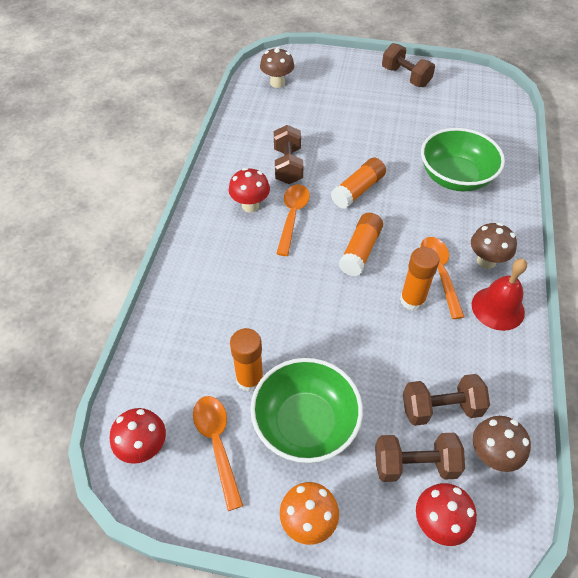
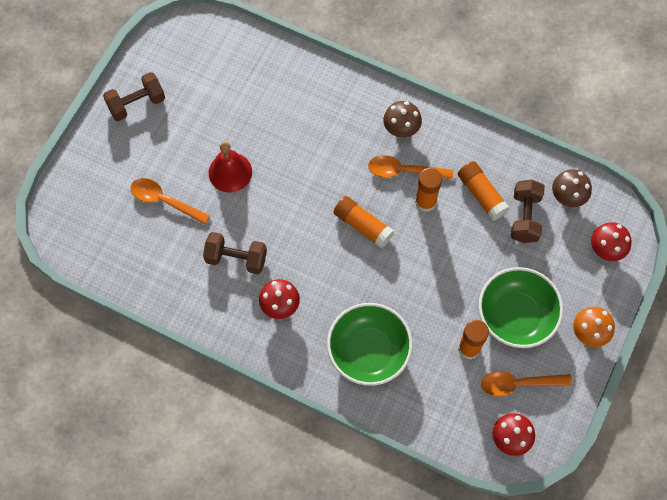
camera: 75 degrees left, 15 degrees up
(277, 83) = (99, 236): brown mushroom -> none
(292, 216) = (305, 272): orange spoon -> orange spoon (164, 201)
(358, 190) = (289, 204): orange glue stick -> orange glue stick (481, 194)
(414, 464) = (563, 250): brown dumbbell -> none
(455, 177) = (298, 114): green bowl -> green bowl (368, 351)
(498, 308) = (449, 141): red bell -> red bell (230, 172)

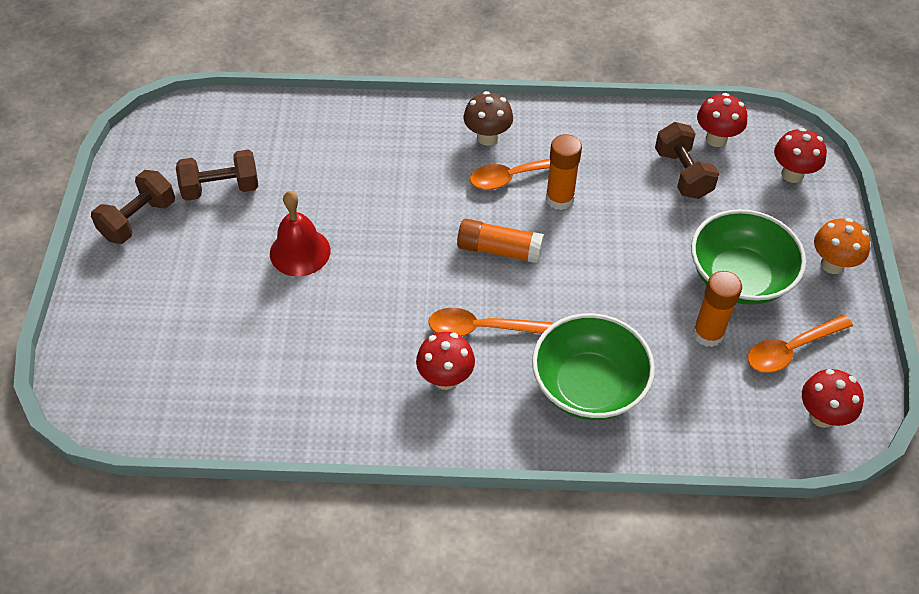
camera: 25 degrees left, 15 degrees down
(164, 201) = (228, 314): orange spoon -> orange spoon (481, 328)
(236, 258) = (358, 345): brown dumbbell -> brown dumbbell (221, 188)
(481, 194) = (619, 169): orange glue stick -> none
(567, 198) = (716, 139): brown mushroom -> red mushroom

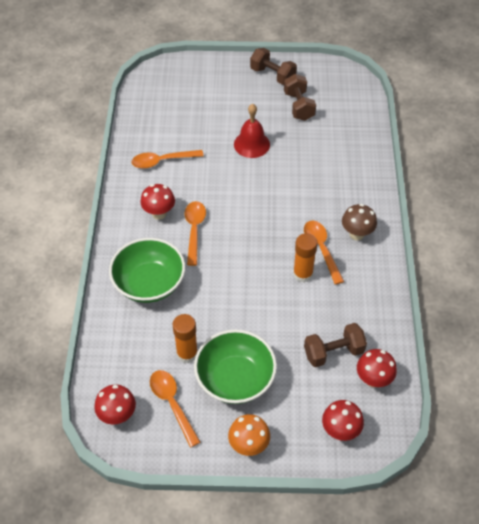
camera: 90 degrees right, 0 degrees up
(326, 378) = (162, 161): none -> orange spoon
(499, 250) = (256, 240): orange glue stick -> none

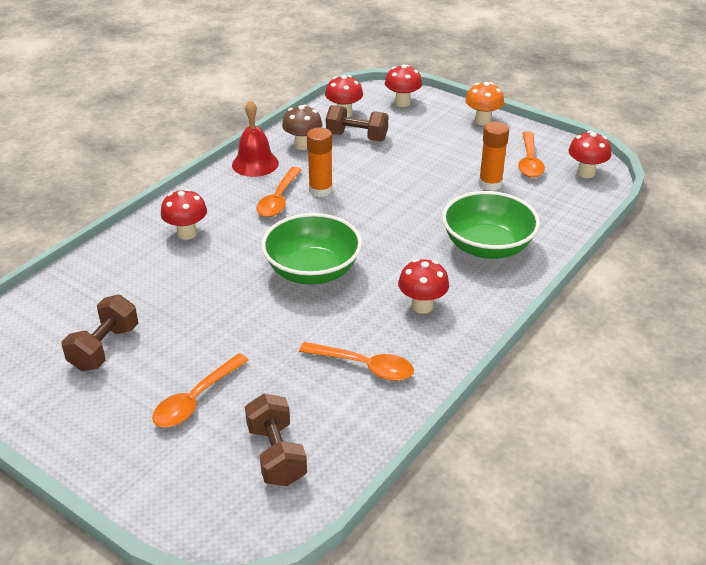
camera: 145 degrees left, 15 degrees down
(194, 230) = (394, 271): orange spoon -> orange spoon (196, 399)
(235, 379) = (459, 154): green bowl -> green bowl (312, 271)
(251, 144) = (225, 330): red bell -> red bell (255, 164)
(272, 75) = (74, 414): brown dumbbell -> brown dumbbell (276, 455)
(344, 190) = (187, 233): none -> red mushroom
(357, 234) = (229, 195): brown mushroom -> brown mushroom (303, 145)

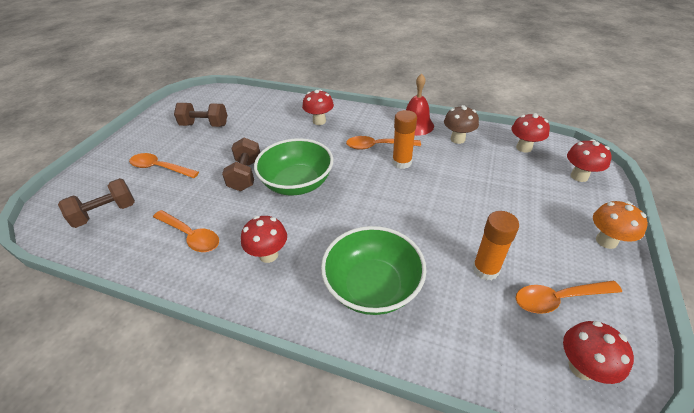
camera: 75 degrees right, 5 degrees up
(357, 137) = (494, 163): brown dumbbell -> brown dumbbell (245, 175)
(364, 366) = (190, 236): orange spoon -> orange spoon turned 60 degrees counterclockwise

